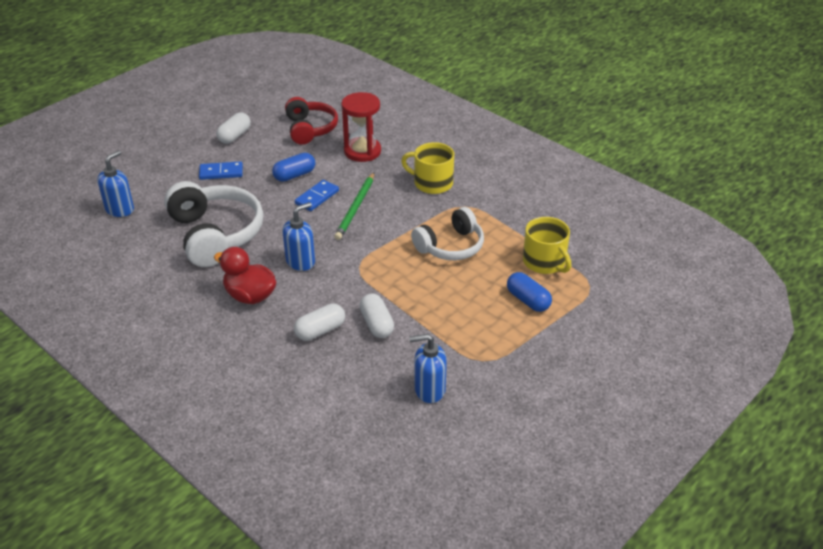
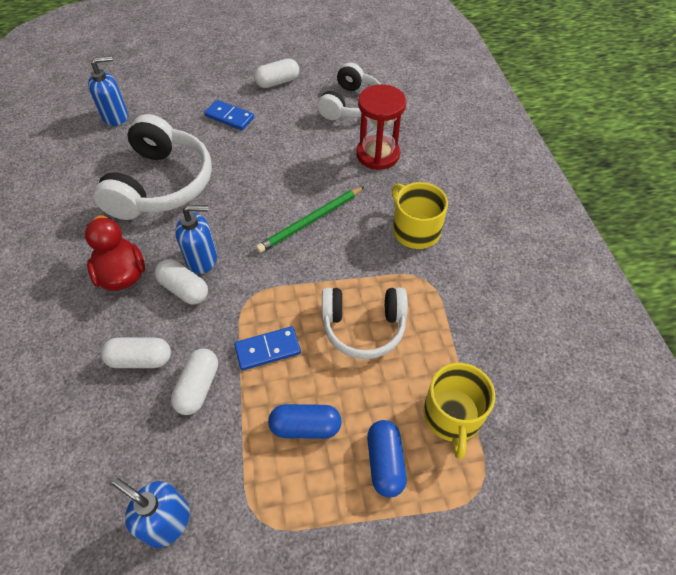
camera: 35 degrees right, 15 degrees up
(294, 175) = (289, 151): blue capsule -> blue capsule (305, 426)
(307, 282) = (184, 289): none -> white capsule
(310, 129) = (351, 104): red headphones -> white headphones
(317, 197) = (286, 188): blue domino -> blue domino (268, 350)

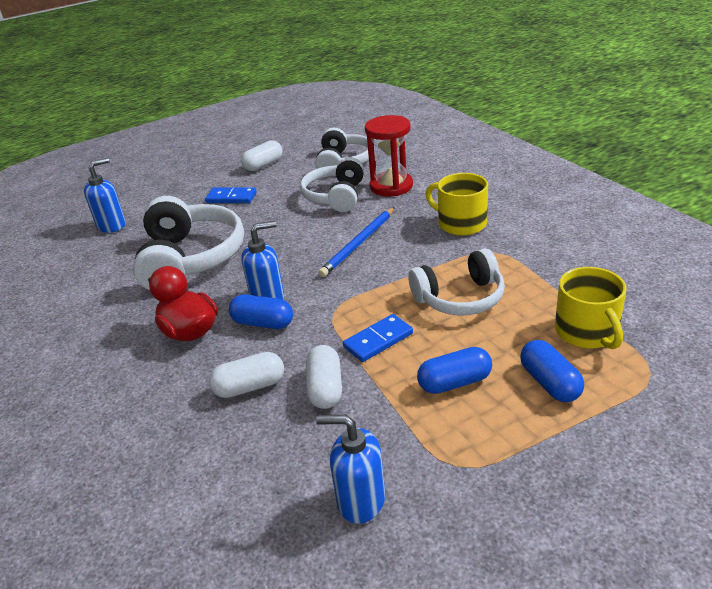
camera: 15 degrees left, 20 degrees down
(184, 289) = (263, 323): white capsule -> blue capsule
(310, 221) = (359, 244): green pencil -> blue pencil
(321, 150) = (335, 196): none -> white headphones

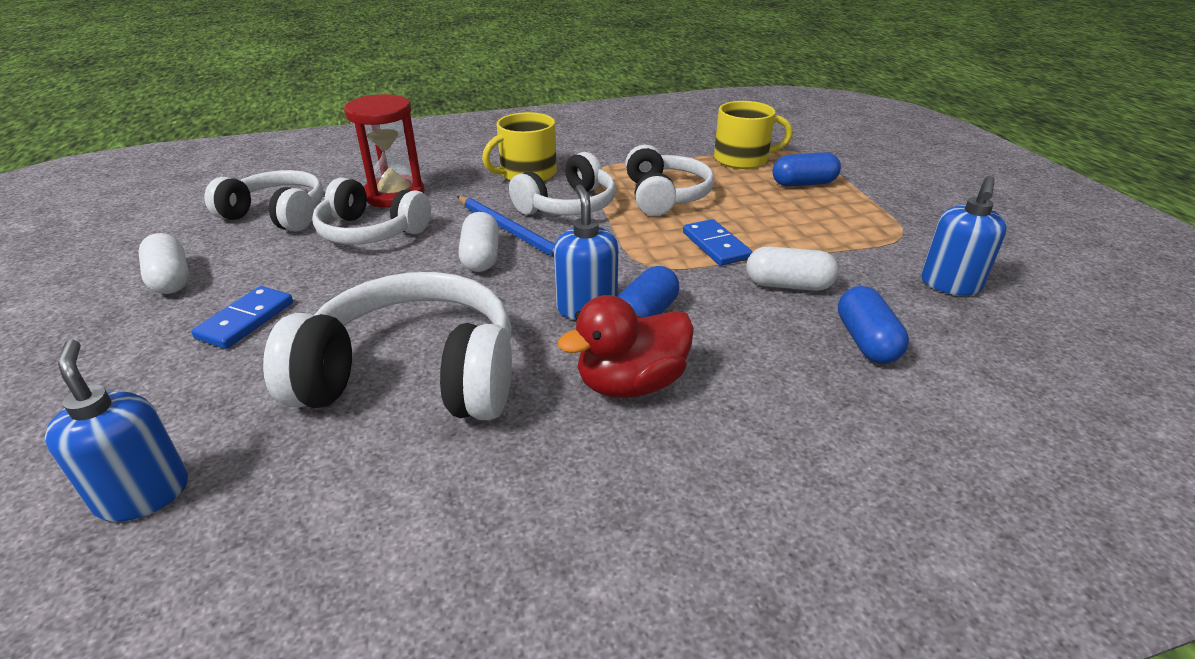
camera: 80 degrees left, 0 degrees up
(250, 387) = (774, 336): white capsule -> white capsule (481, 257)
(413, 256) = (568, 206): none -> white headphones
(454, 382) = (794, 219): blue capsule -> blue capsule (866, 341)

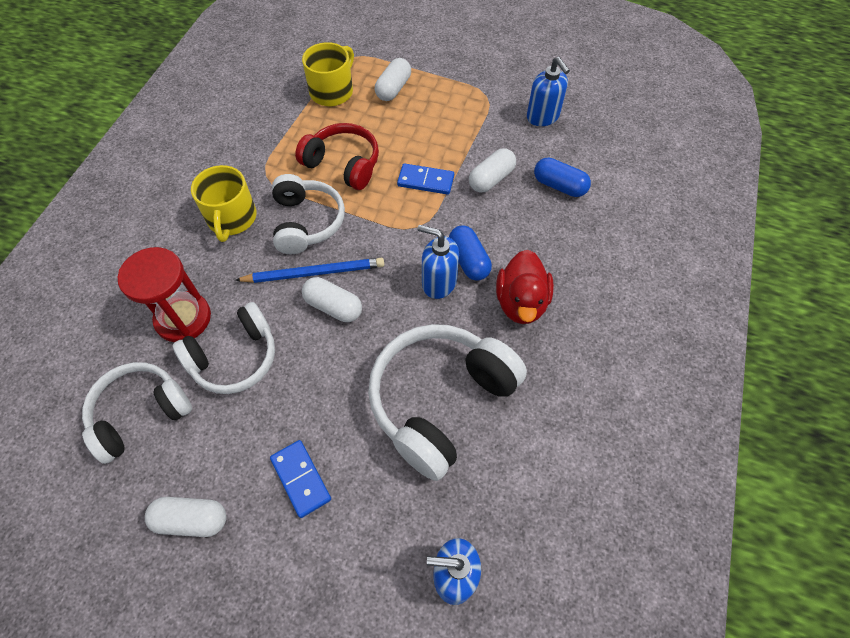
camera: 55 degrees left, 25 degrees up
(665, 196) = (343, 164): white headphones -> red headphones
(803, 184) = (393, 89): blue capsule -> white capsule

